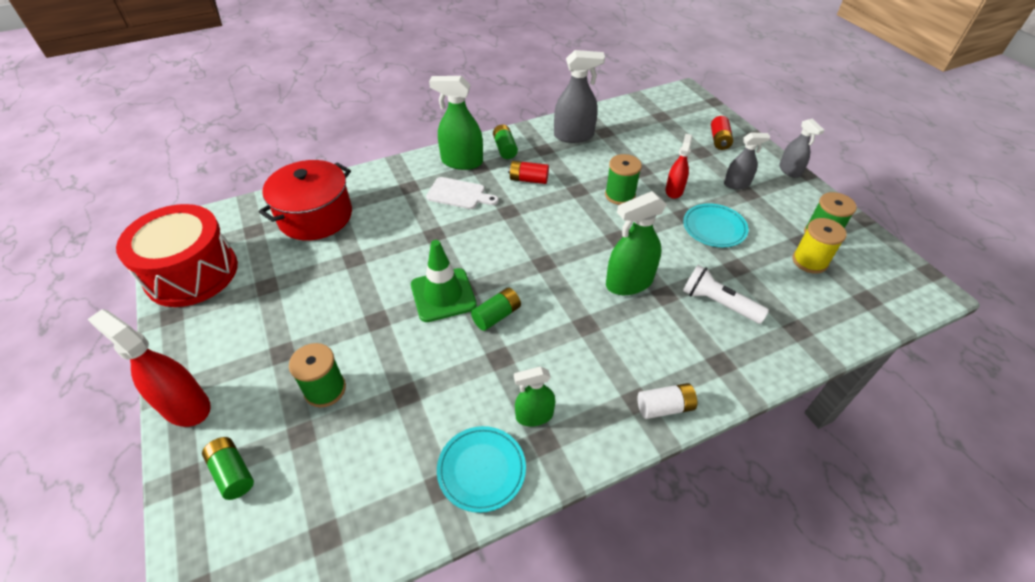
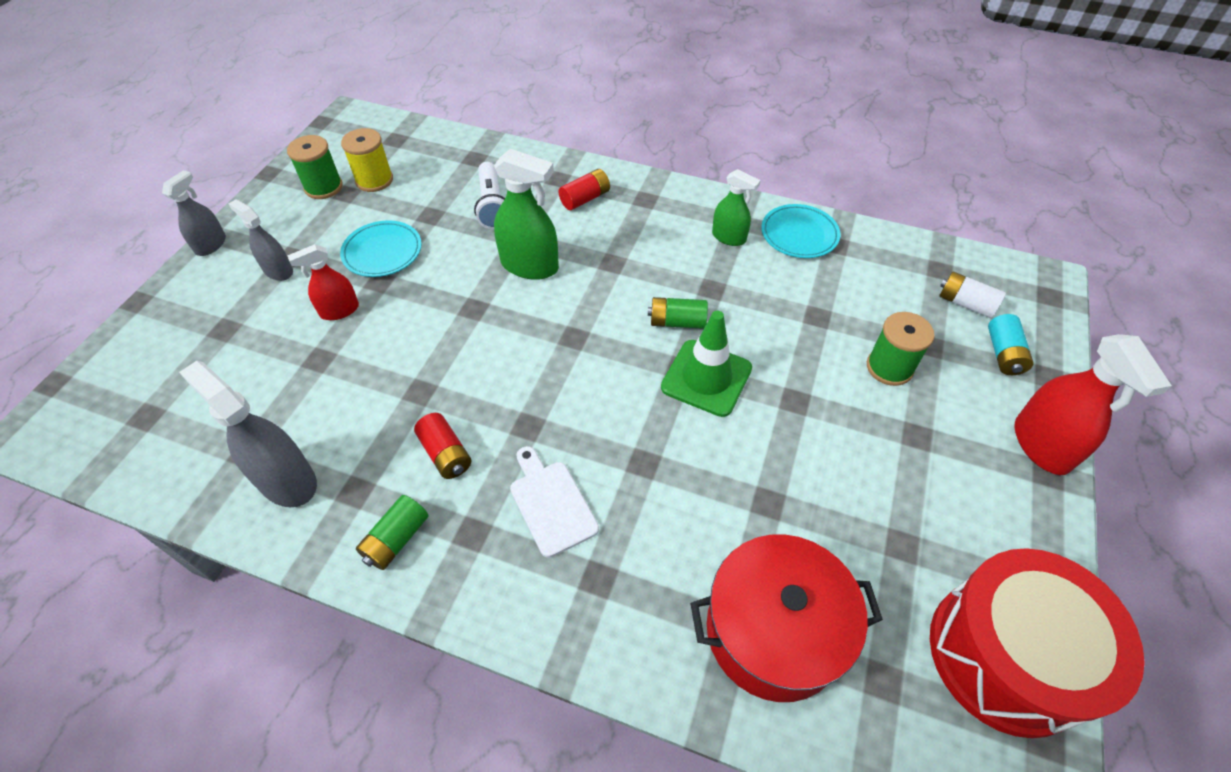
camera: 135 degrees left, 5 degrees up
(232, 473) = (1003, 354): green battery -> turquoise battery
(462, 162) = (480, 566): green spray bottle -> none
(620, 195) = (393, 348): green spool -> none
(664, 407) = (633, 184): white battery -> white battery (965, 303)
(719, 140) = (178, 327): red battery -> red battery (585, 199)

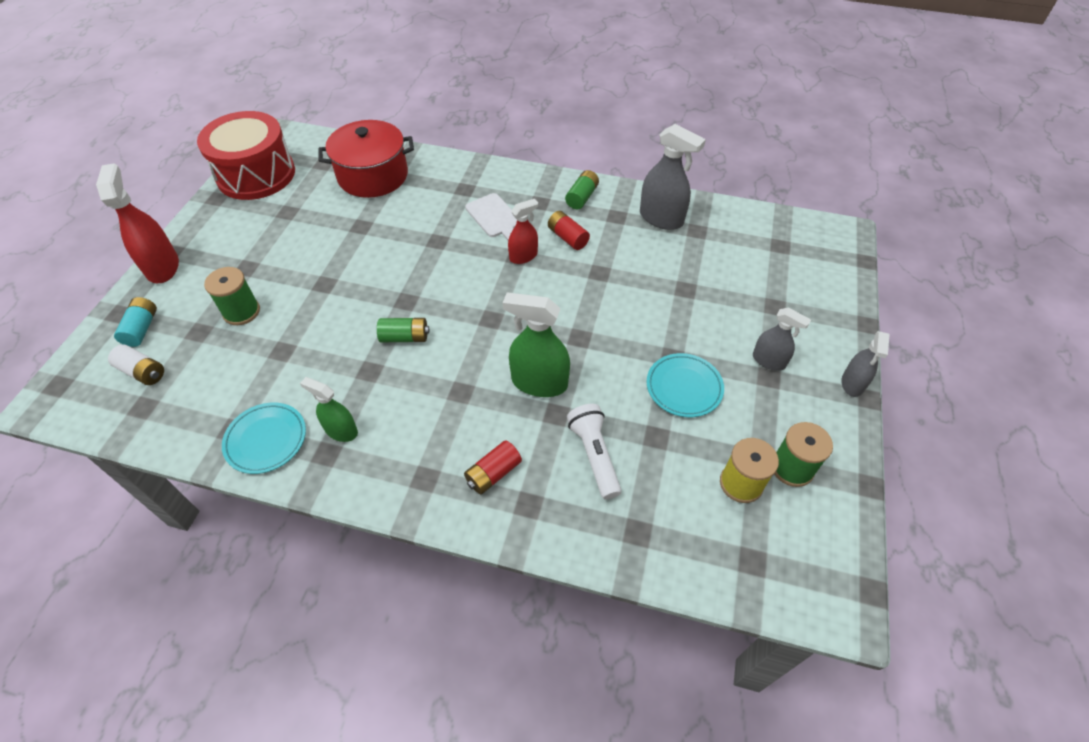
camera: 175 degrees right, 0 degrees up
(339, 310) = (691, 327): red spray bottle -> red spray bottle (523, 256)
(706, 378) = (387, 295): green traffic cone -> none

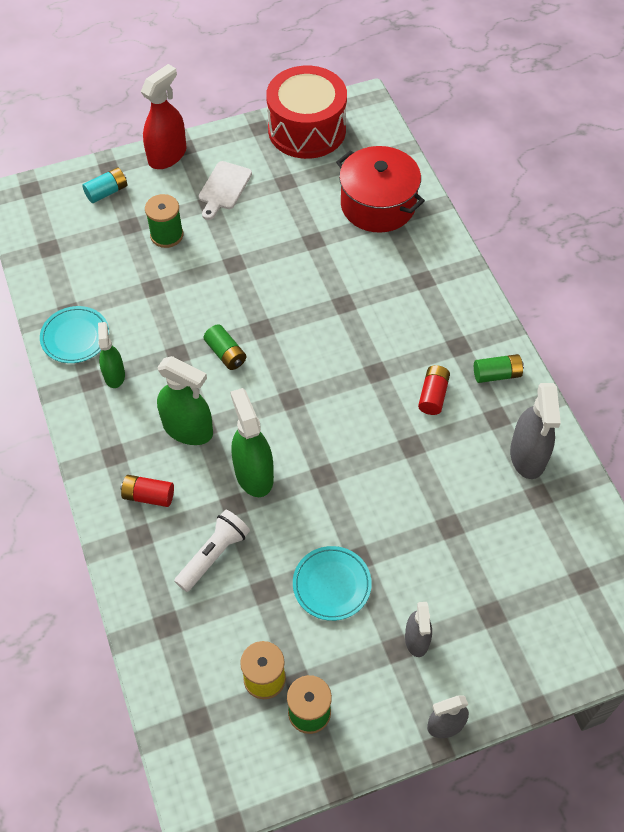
camera: 55 degrees right, 5 degrees up
(142, 372) = (74, 224): white battery -> none
(452, 405) = (188, 429): none -> green spray bottle
(495, 217) = (408, 325): white cutting board -> white cutting board (224, 188)
(523, 256) = (380, 376): red spray bottle -> none

